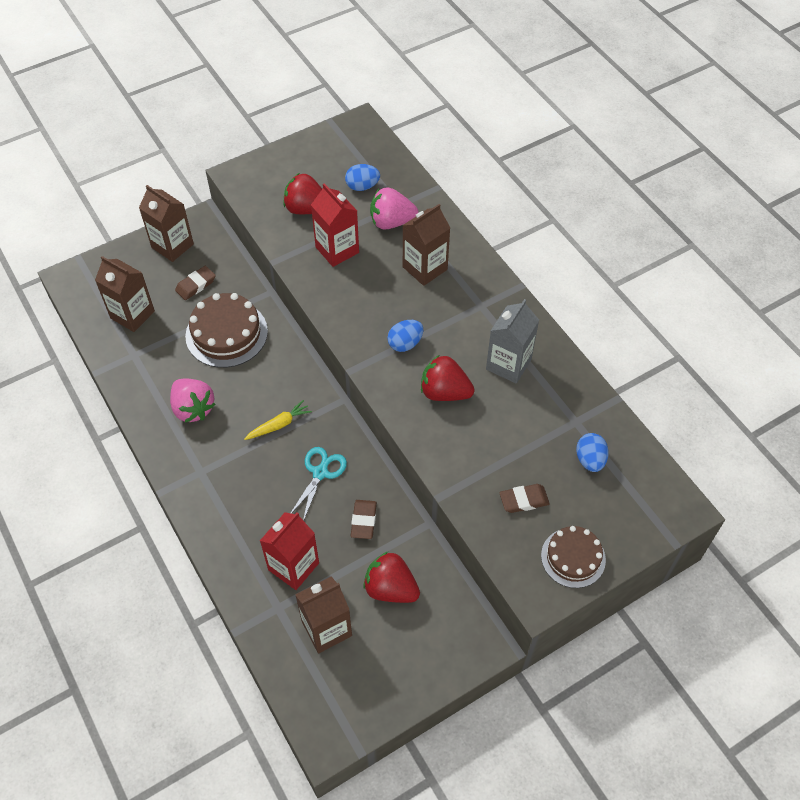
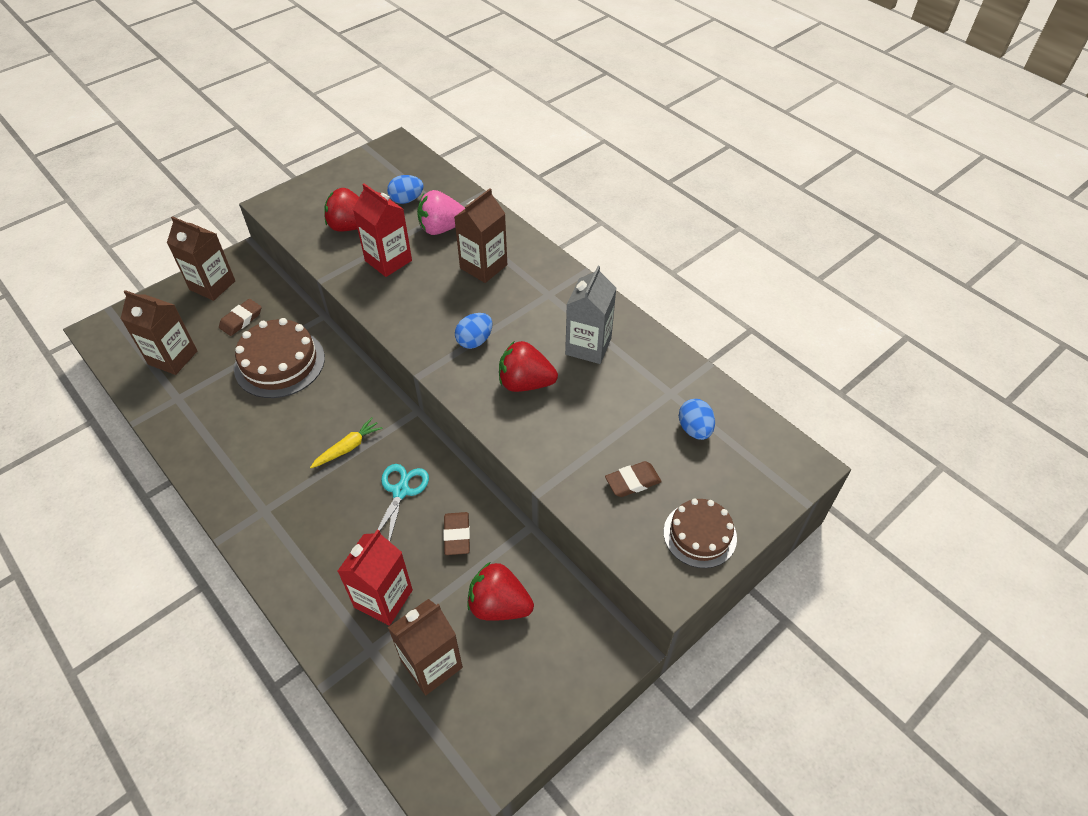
camera: 10 degrees left, 5 degrees down
(193, 408) = (249, 444): pink strawberry -> none

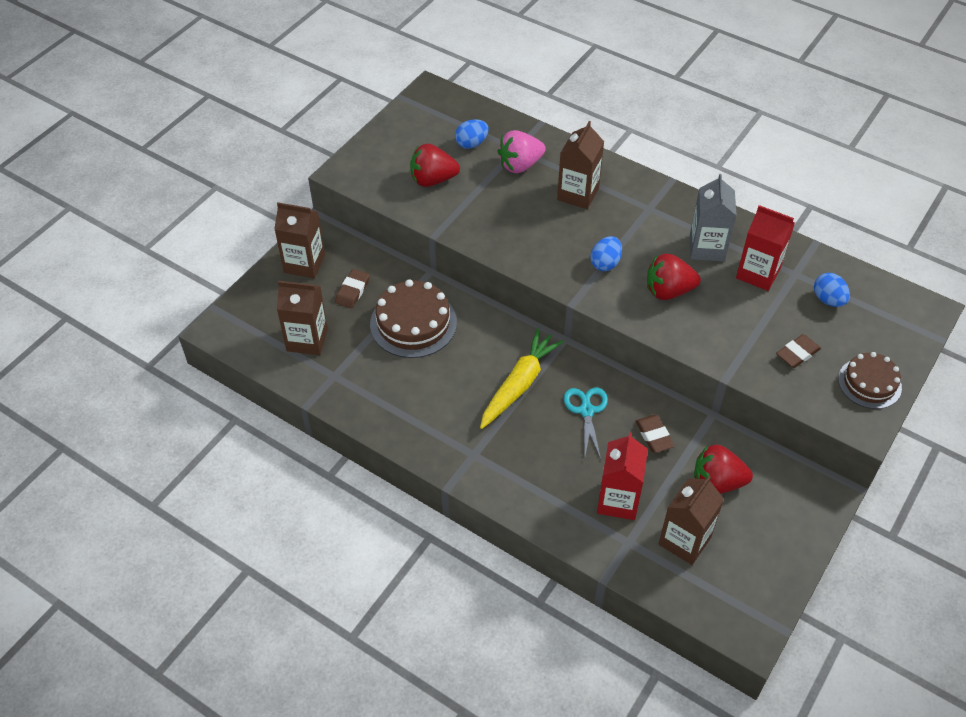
camera: 15 degrees left, 0 degrees up
(348, 447) = (519, 384): yellow carrot -> yellow carrot, size x1.79
(388, 260) = (486, 205): red carton -> red carton (758, 273)

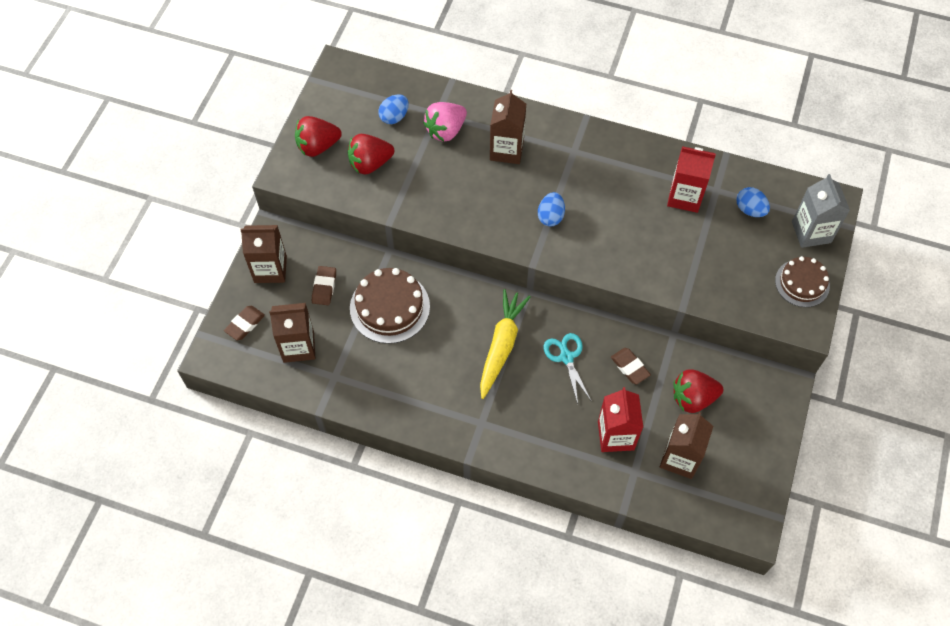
camera: 15 degrees left, 10 degrees up
(668, 291) = (613, 232): red strawberry -> red strawberry (318, 146)
(707, 248) = (634, 181): grey carton -> grey carton (811, 232)
(797, 353) = (736, 268): brown eraser -> brown eraser (245, 324)

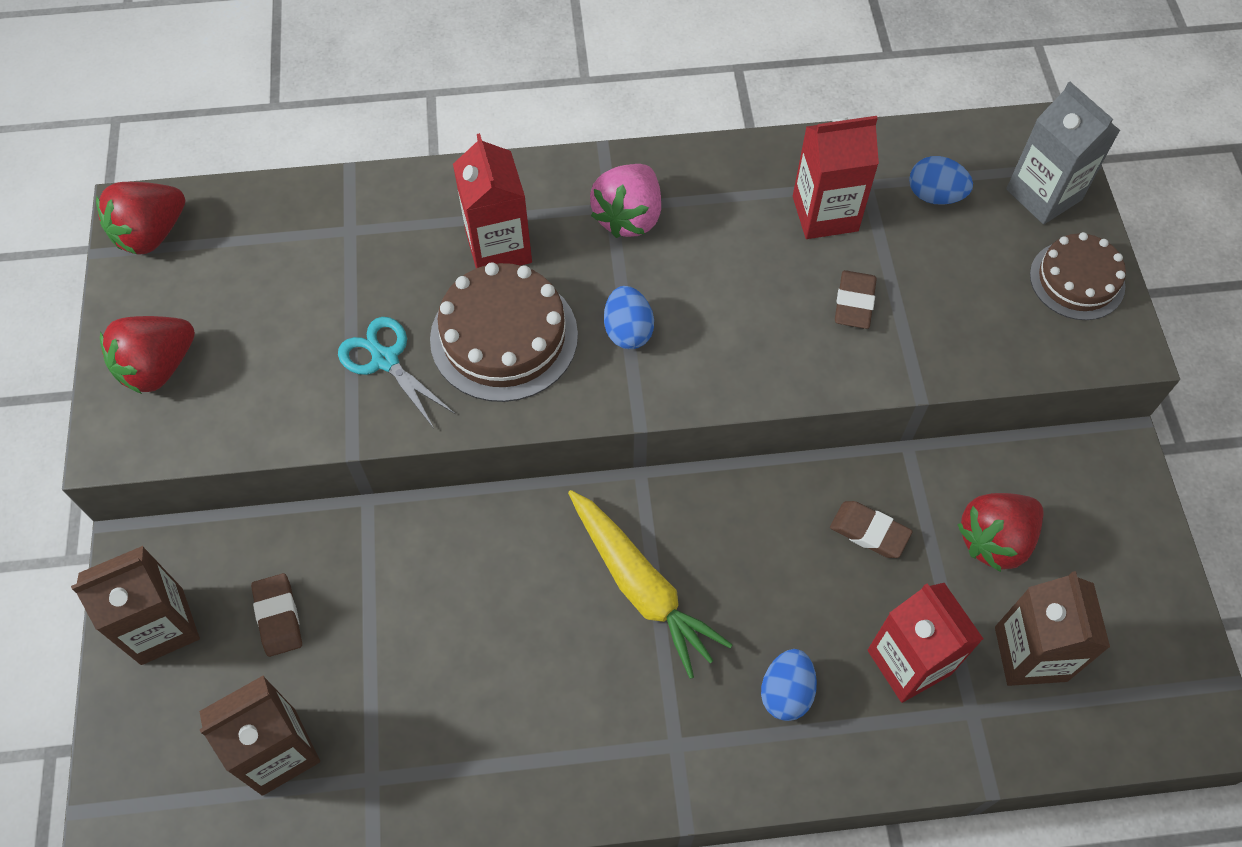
camera: 25 degrees left, 0 degrees up
(245, 324) = (156, 753): brown eraser -> brown eraser (854, 303)
(370, 164) = (269, 362): red strawberry -> red strawberry (151, 234)
(389, 307) = (414, 603): brown cake -> brown cake (504, 337)
(394, 117) = (276, 263): blue egg -> blue egg (786, 692)
(446, 130) = (378, 253): pink strawberry -> pink strawberry (629, 217)
(501, 345) = (642, 587): yellow carrot -> yellow carrot turned 150 degrees clockwise
(506, 150) = (498, 247): brown carton -> red carton
(566, 357) = (759, 560): turquoise scissors -> turquoise scissors (385, 360)

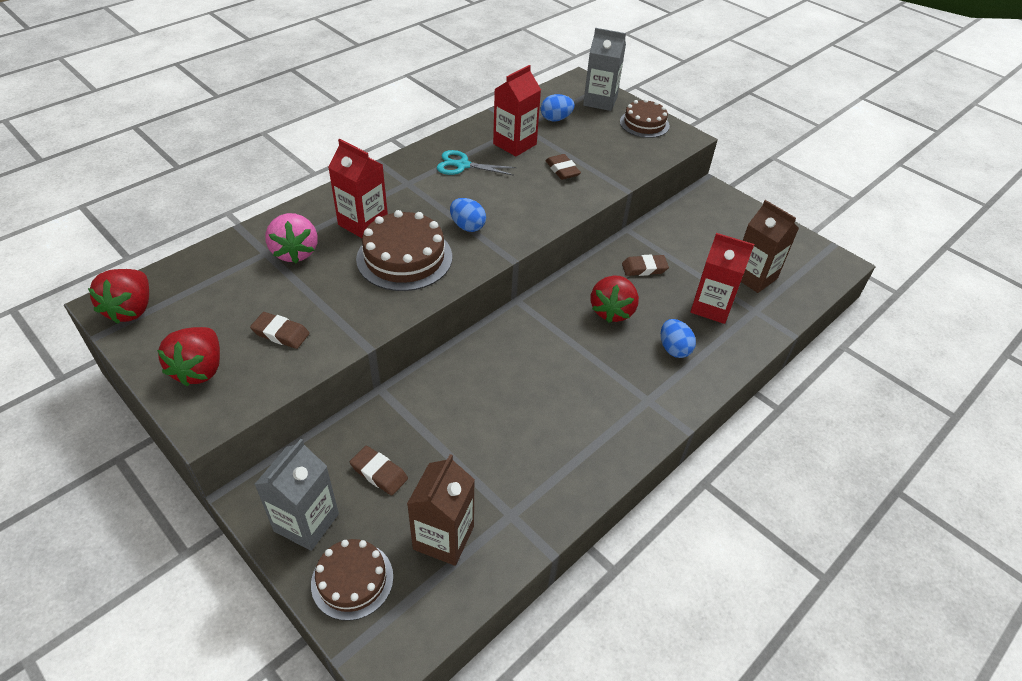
camera: 40 degrees left, 15 degrees down
(152, 731) = (352, 580): none -> brown cake
(162, 626) = (306, 522): brown carton -> grey carton
(275, 369) = (281, 333): none -> brown eraser
(385, 360) = (346, 298): turquoise scissors -> turquoise scissors (462, 165)
(629, 217) = (421, 183): pink strawberry -> pink strawberry (295, 252)
(642, 587) = (565, 345): yellow carrot -> none
(994, 540) = (697, 244): red strawberry -> red strawberry (612, 311)

